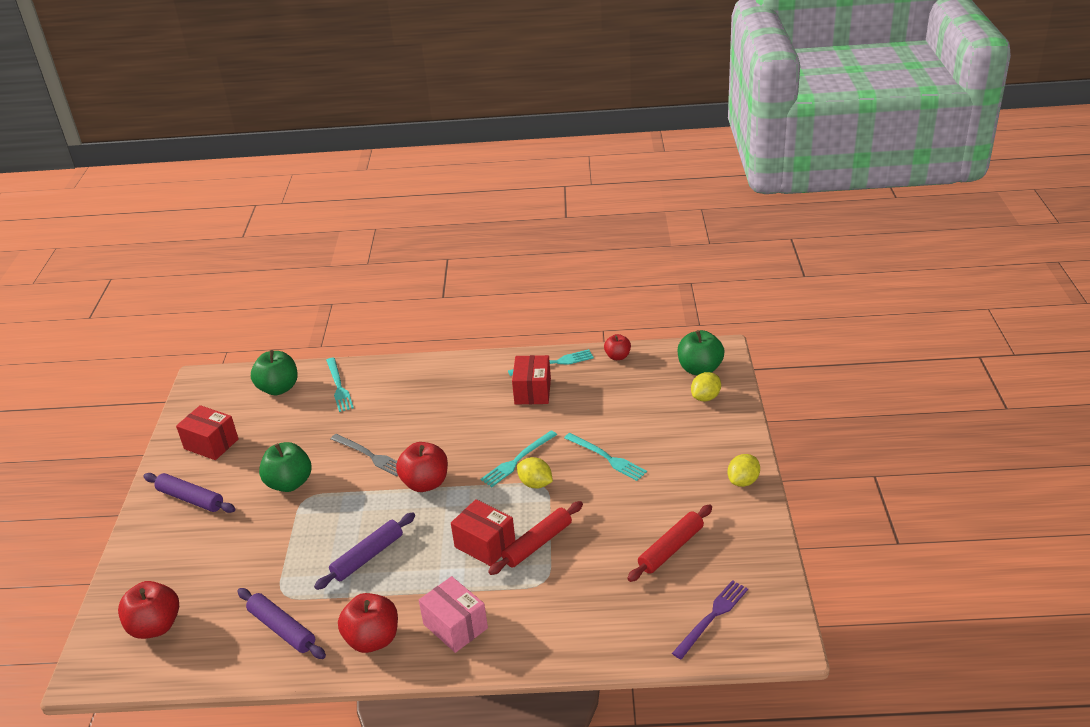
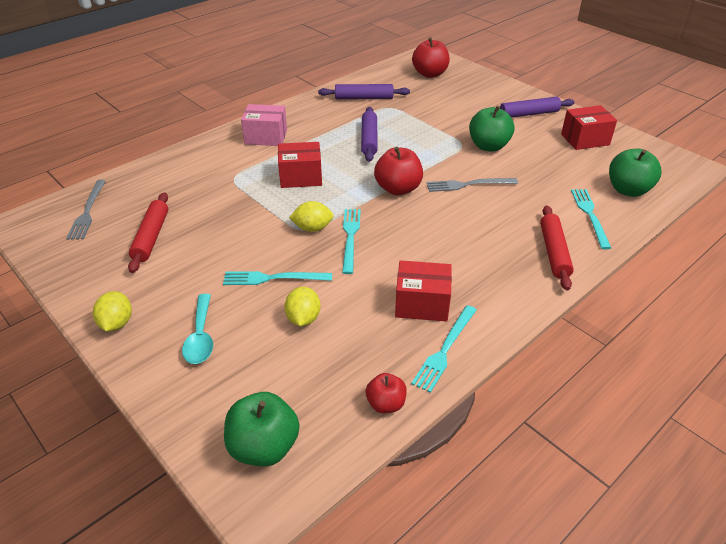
camera: 135 degrees right, 5 degrees up
(339, 386) = (590, 215): turquoise fork -> turquoise fork turned 60 degrees clockwise
(373, 639) = (307, 114): red apple -> none
(533, 391) = (422, 304): red box -> red box turned 45 degrees counterclockwise
(537, 544) = (263, 194): red rolling pin -> red rolling pin (554, 252)
(691, 442) = (201, 337): none -> turquoise spoon
(705, 397) = (224, 405): yellow lemon -> yellow lemon (303, 318)
(712, 617) = (88, 211): purple fork -> grey fork

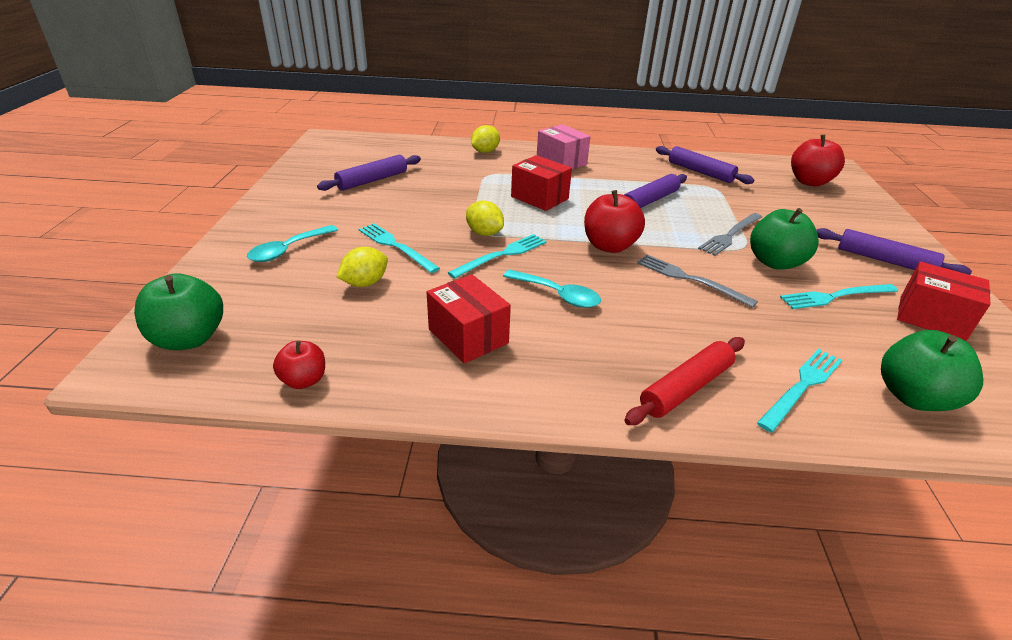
camera: 45 degrees right, 5 degrees down
(88, 211) = (366, 149): grey fork -> grey fork (730, 235)
(116, 323) = (265, 213): yellow lemon -> yellow lemon (485, 152)
(151, 237) = (372, 180): red rolling pin -> purple rolling pin
(423, 242) = (558, 295): none -> turquoise spoon
(445, 350) = (421, 382): turquoise fork -> turquoise fork (835, 296)

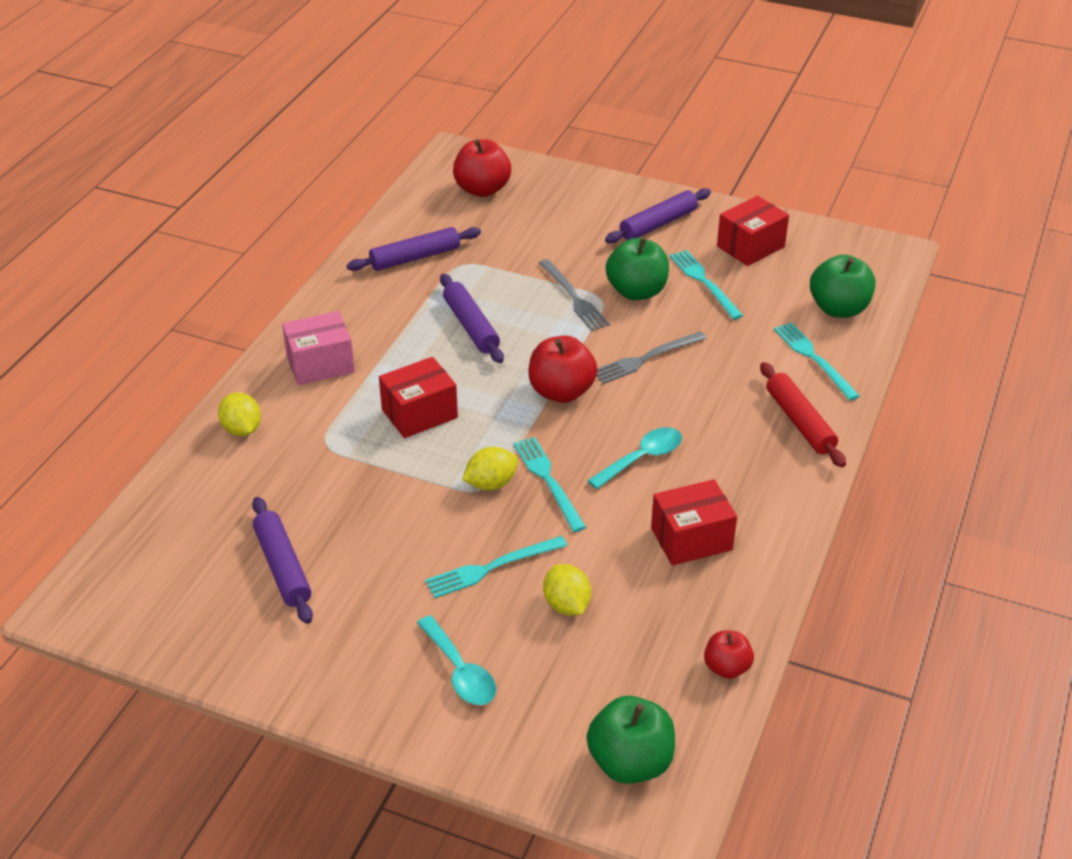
camera: 70 degrees left, 5 degrees up
(835, 296) = (704, 282): turquoise fork -> turquoise fork turned 150 degrees clockwise

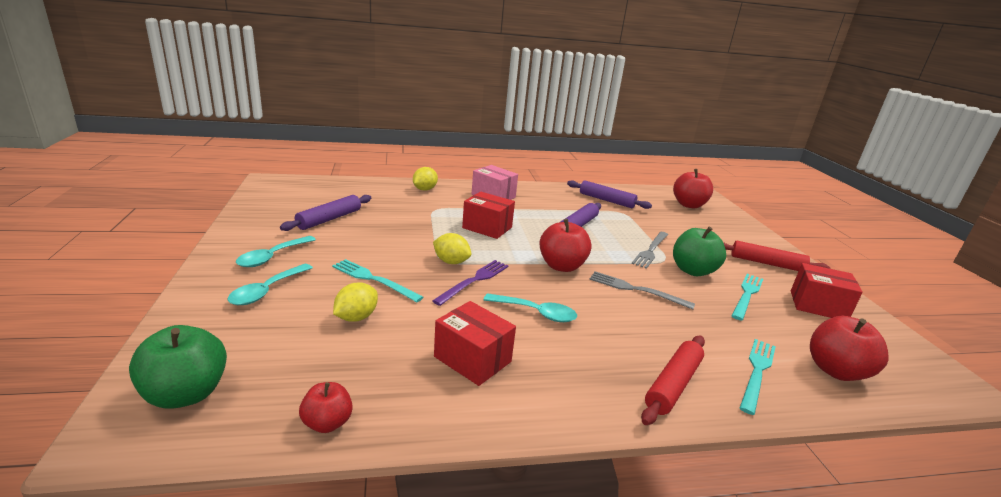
camera: 55 degrees right, 15 degrees down
(369, 651) = (272, 257): none -> turquoise spoon
(548, 480) = (474, 281): turquoise fork -> purple fork
(658, 224) = (766, 263): purple rolling pin -> red rolling pin
(838, 309) = (835, 370): green apple -> red apple

